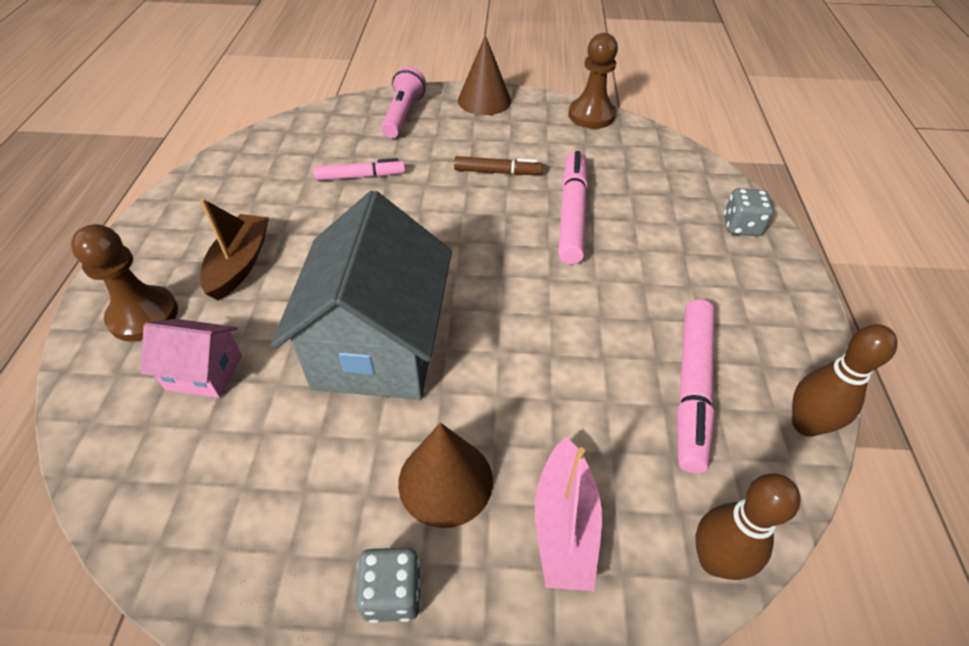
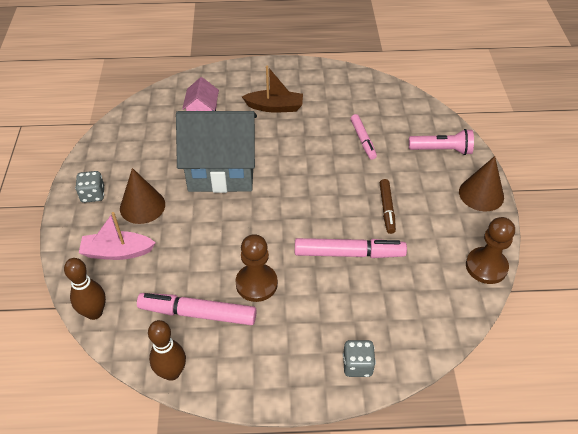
camera: 85 degrees right, 0 degrees up
(143, 315) = (235, 84): brown pawn -> brown pawn (256, 284)

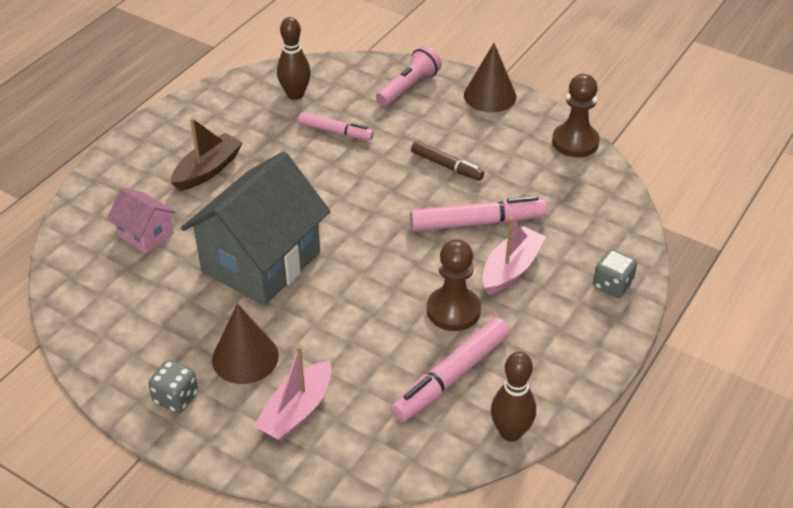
camera: 55 degrees left, 5 degrees down
(94, 312) = (371, 470): brown bowling pin -> brown bowling pin (295, 94)
(321, 295) = (511, 269): none -> pink boat
(349, 253) = (477, 222): pink marker -> pink marker turned 45 degrees clockwise

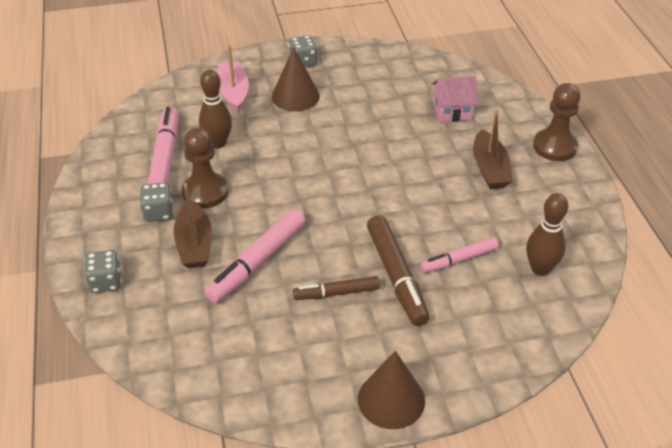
camera: 135 degrees right, 0 degrees up
(261, 262) = (362, 142): grey house -> none
(392, 149) = (396, 276): none -> brown marker
(408, 87) = (470, 350): pink flashlight -> none
(510, 432) = (100, 152): brown bowling pin -> brown bowling pin (218, 143)
(511, 269) = (194, 244): pink boat -> brown boat
(514, 318) = (158, 213): none -> grey dice
(575, 142) = (256, 404): brown pawn -> brown pawn (554, 146)

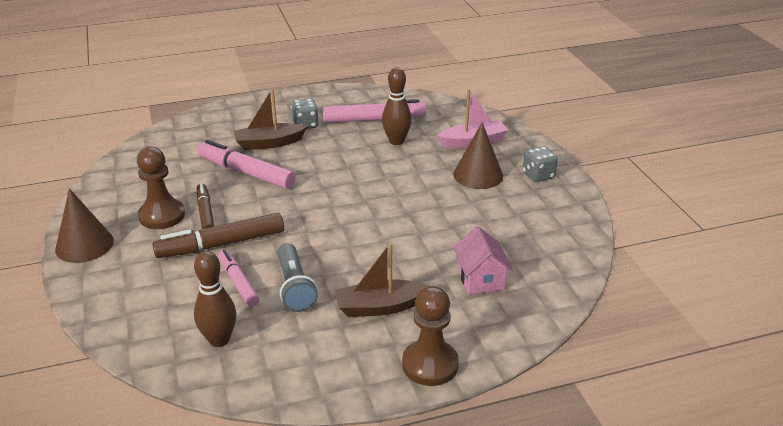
camera: 85 degrees right, 10 degrees down
(106, 282) = (232, 114): grey dice -> none
(205, 192) = (331, 142): brown pawn -> brown pawn (162, 216)
(465, 220) = (294, 287): none -> grey flashlight

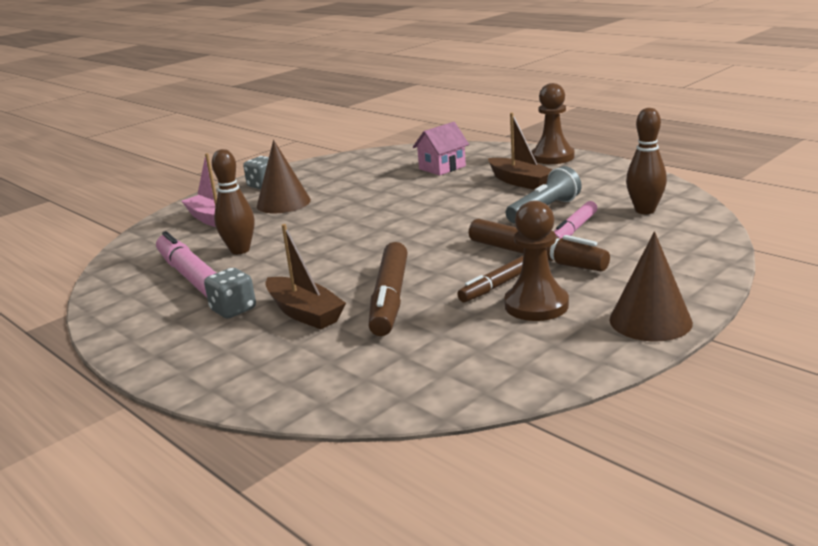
camera: 115 degrees left, 10 degrees down
(246, 172) = (390, 298): pink marker -> brown marker

